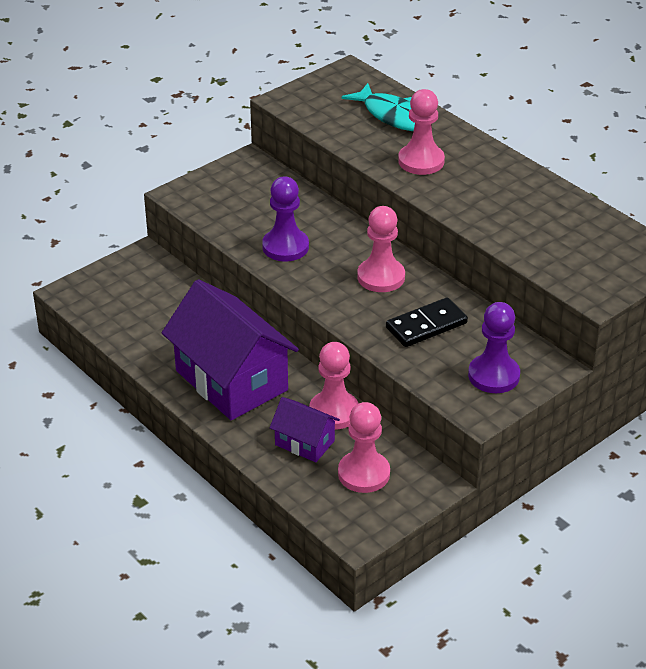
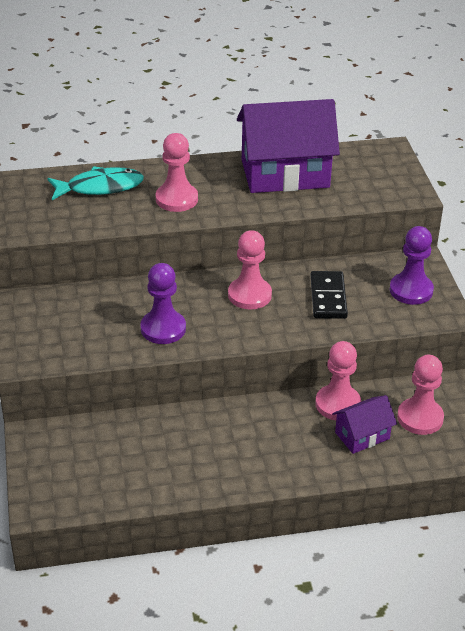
camera: 60 degrees left, 0 degrees up
(231, 380) = (253, 447): purple house -> purple house (285, 174)

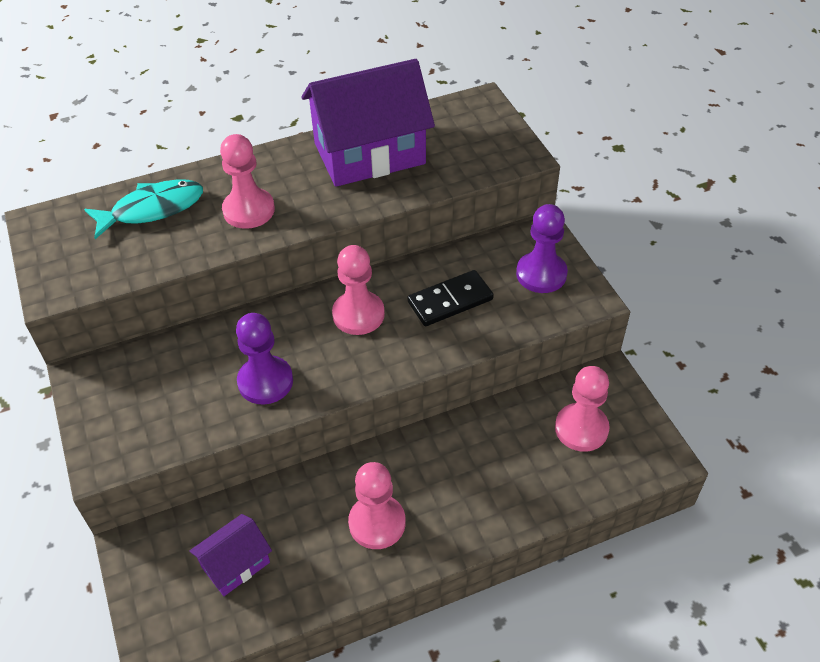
camera: 10 degrees left, 10 degrees up
(328, 297) = (450, 301): black domino -> black domino turned 75 degrees clockwise
(338, 404) = (485, 429): pink pawn -> pink pawn (377, 523)
(362, 435) = (522, 466): purple house -> purple house (235, 564)

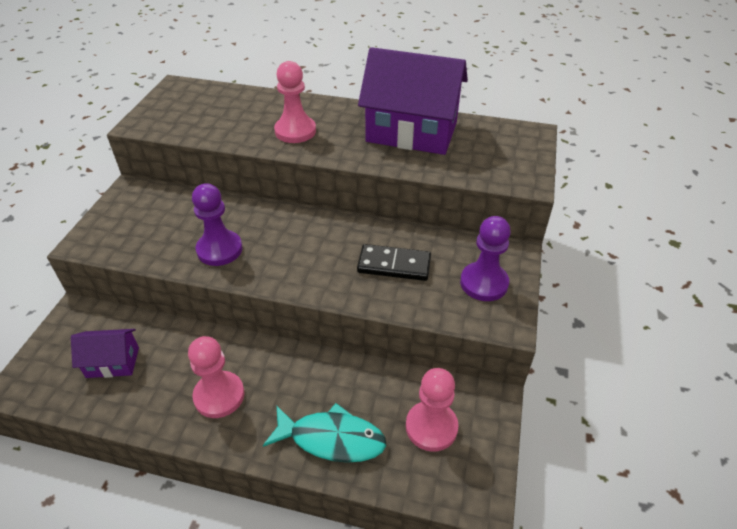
camera: 35 degrees right, 5 degrees down
(152, 209) = (241, 106): turquoise fish -> turquoise fish (331, 439)
(358, 314) = (321, 240): pink pawn -> none

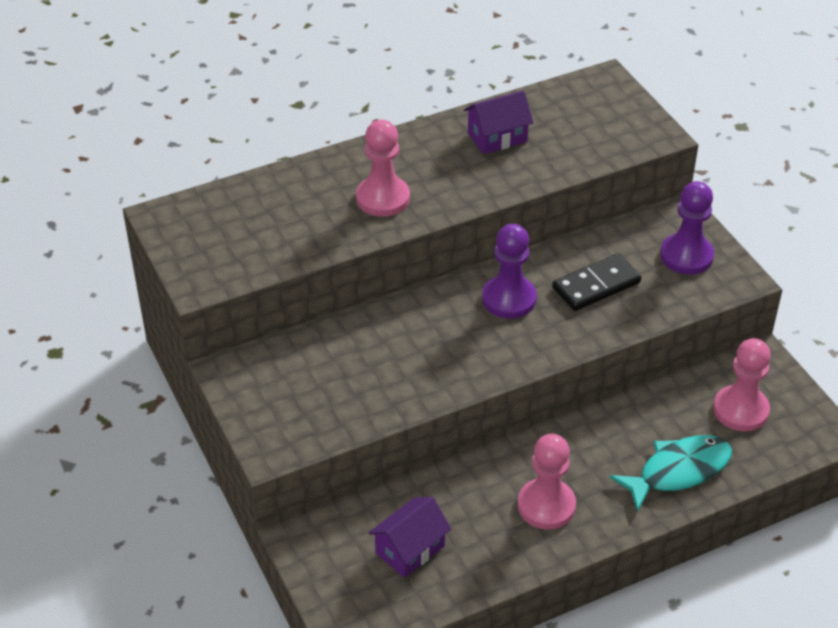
camera: 40 degrees left, 0 degrees up
(219, 249) = (420, 369): purple pawn -> purple pawn (509, 299)
(411, 132) = (497, 137): purple house -> purple house, size x0.49

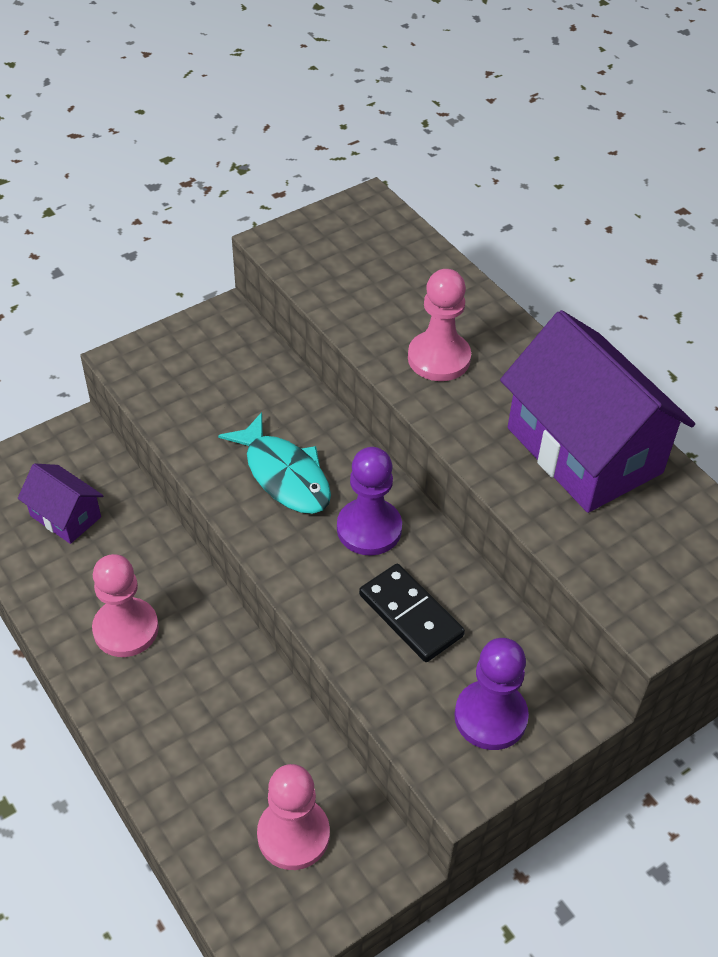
camera: 80 degrees right, 5 degrees up
(497, 137) = (584, 450): purple house -> purple house, size x2.04
(678, 471) = (184, 762): turquoise fish -> turquoise fish (284, 475)

